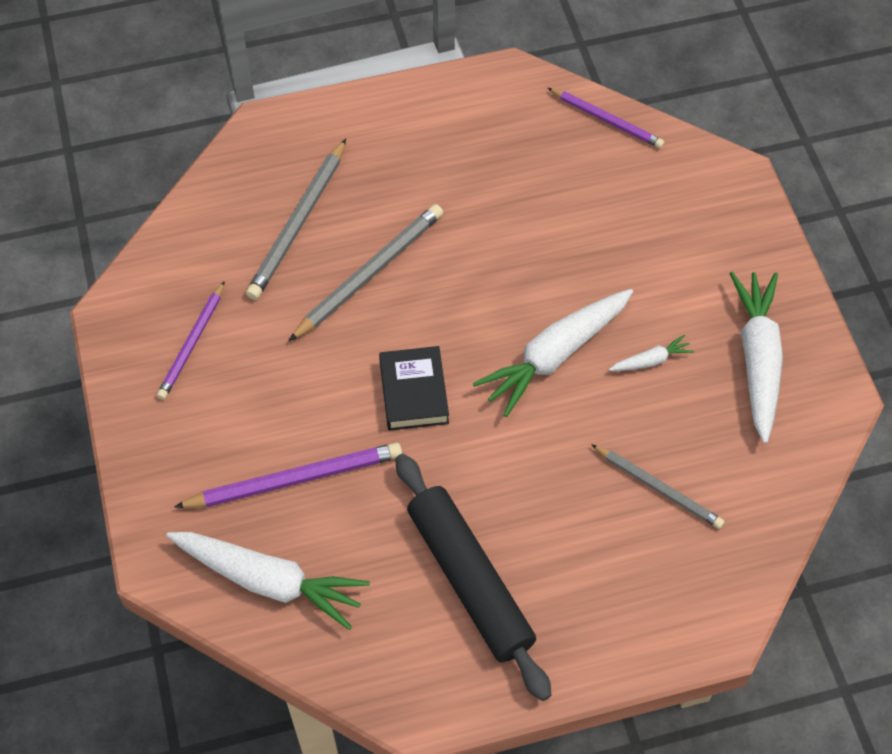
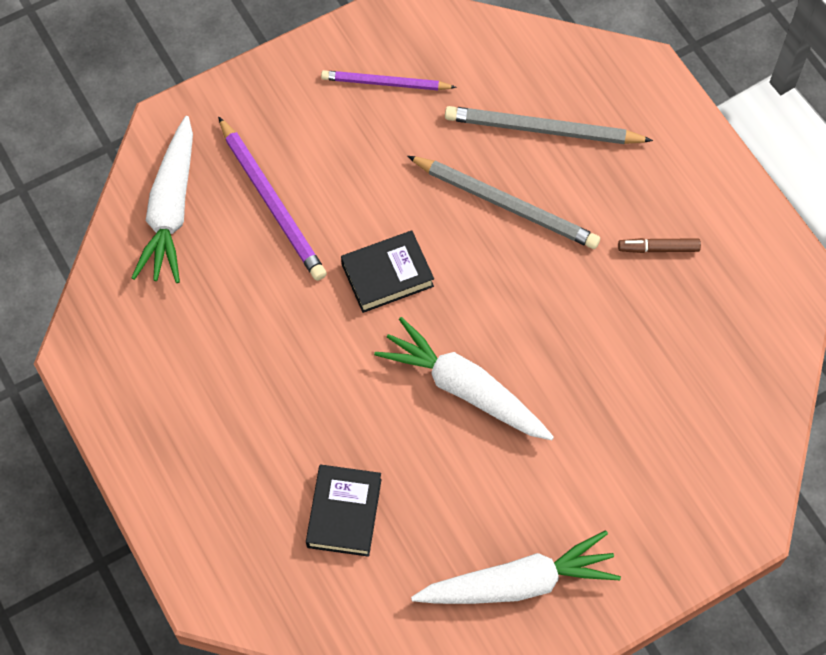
camera: 75 degrees right, 5 degrees up
(456, 167) = (659, 248): none -> brown marker
(470, 580) = (209, 368): black rolling pin -> none
(607, 120) = (773, 378): purple pencil -> none
(651, 360) = (485, 479): white carrot -> none
(658, 488) = (344, 513): grey pencil -> black book

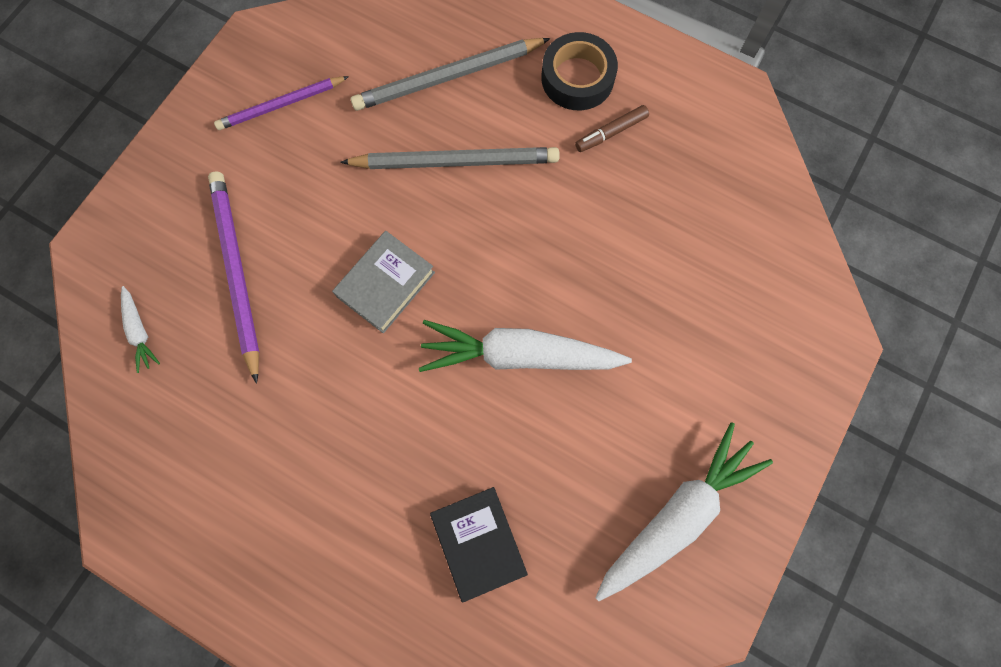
camera: 30 degrees left, 10 degrees up
(171, 210) = (140, 331): white carrot -> white carrot, size x0.45
(272, 202) = (236, 272): purple pencil -> purple pencil turned 135 degrees counterclockwise
(387, 275) = (386, 284): black book -> grey book
(658, 187) = (577, 78): none -> black tape

